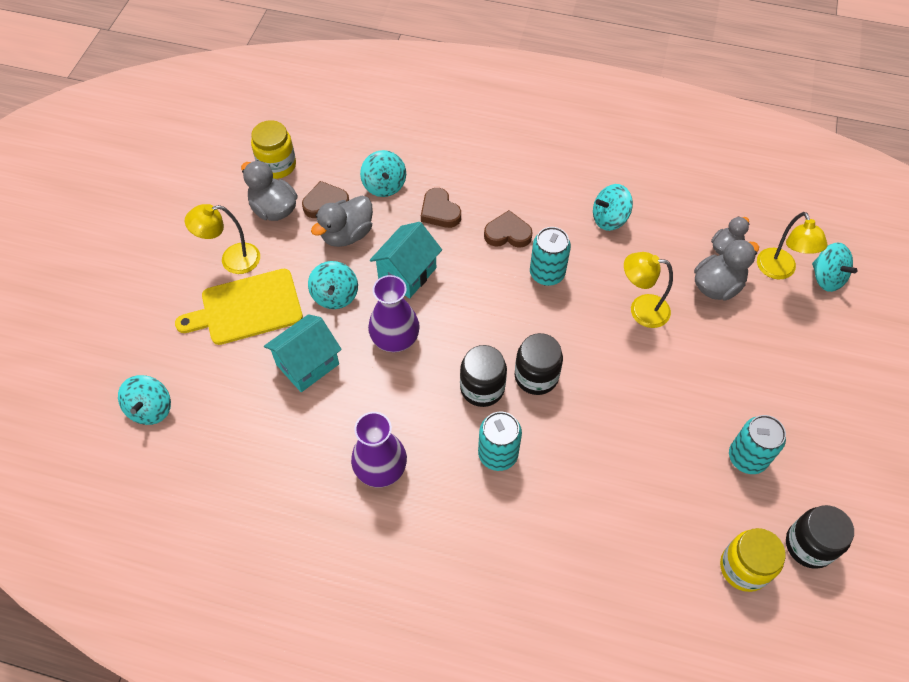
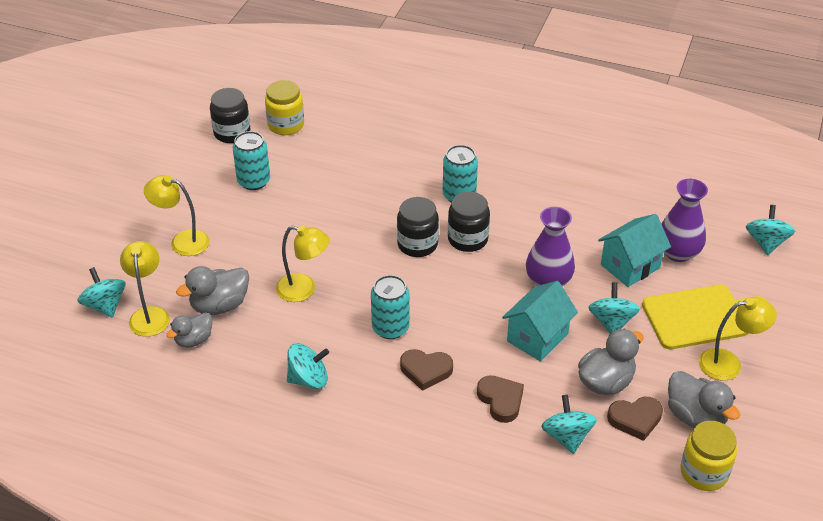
camera: 175 degrees left, 15 degrees down
(381, 468) = (557, 192): purple vase -> purple vase (678, 252)
(789, 360) = (182, 241): none -> yellow lamp

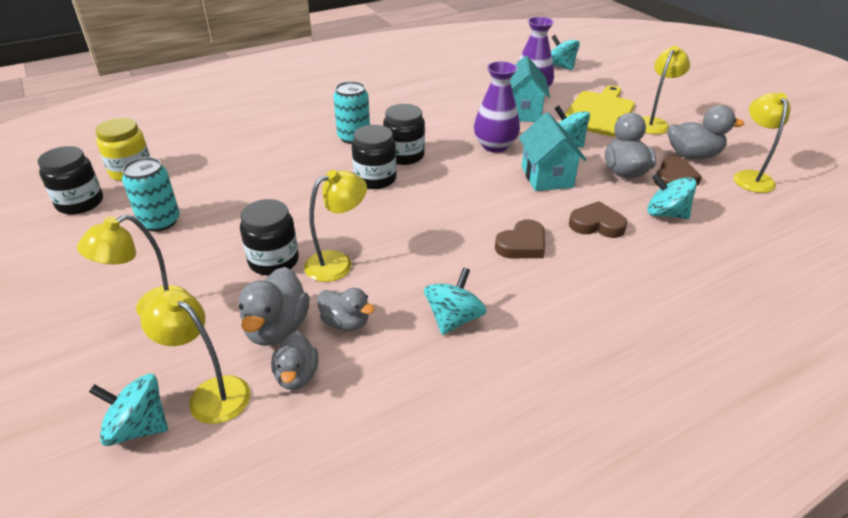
camera: 50 degrees left, 5 degrees down
(254, 331) = (345, 323): none -> grey duck
(274, 260) = (274, 261): none -> black jar
(390, 328) = (449, 238): turquoise can -> none
(704, 472) = (750, 177): yellow jar -> yellow lamp

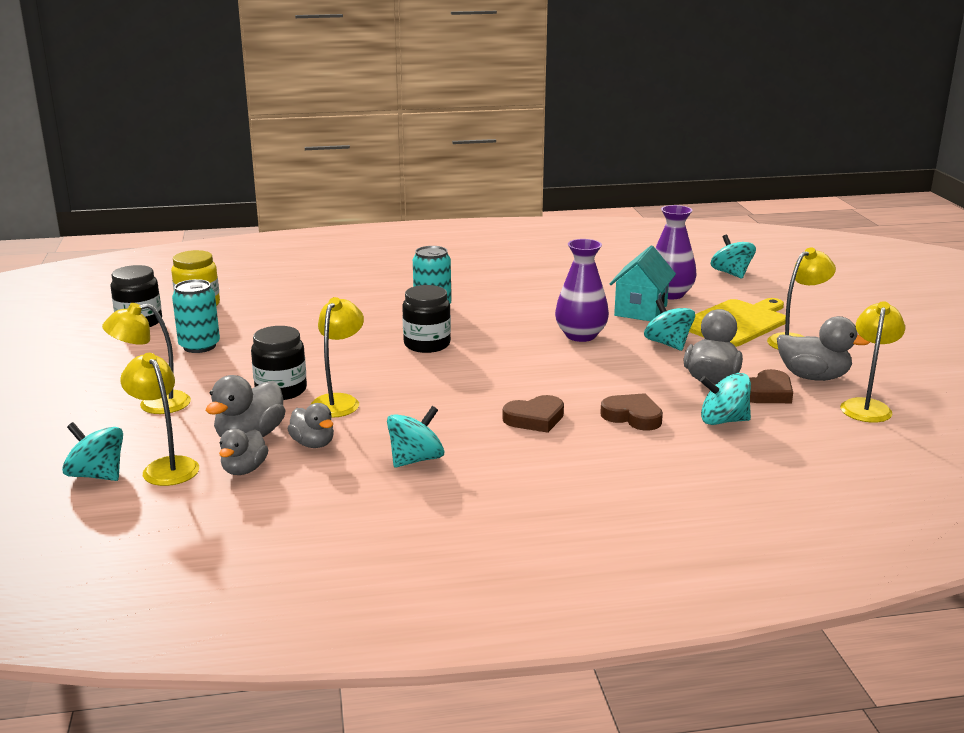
camera: 20 degrees right, 15 degrees down
(337, 262) = (339, 401): yellow lamp -> yellow lamp turned 60 degrees counterclockwise
(404, 155) = (473, 330): black jar -> none
(547, 177) = (615, 370): turquoise house -> none
(666, 214) = (723, 421): turquoise spinning top -> turquoise spinning top turned 45 degrees counterclockwise

